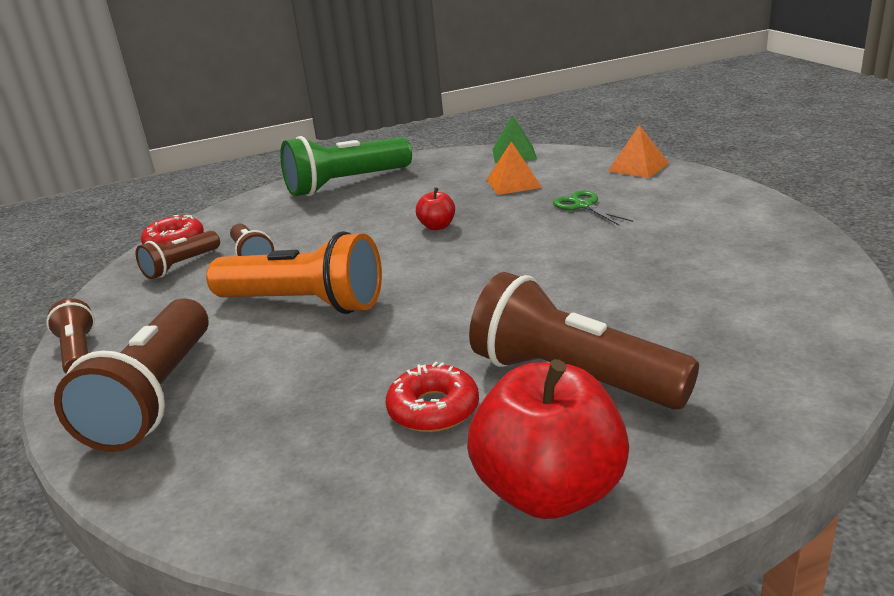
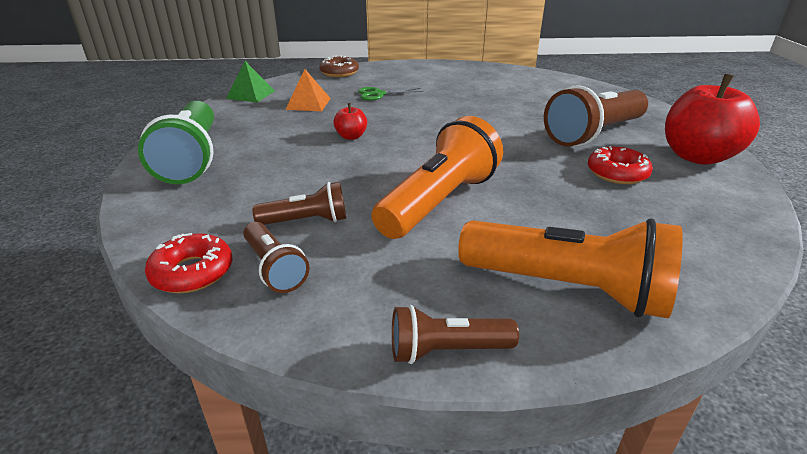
camera: 75 degrees left, 5 degrees up
(155, 397) = (567, 288): brown flashlight -> orange flashlight
(638, 167) = (339, 72): orange pyramid -> brown donut

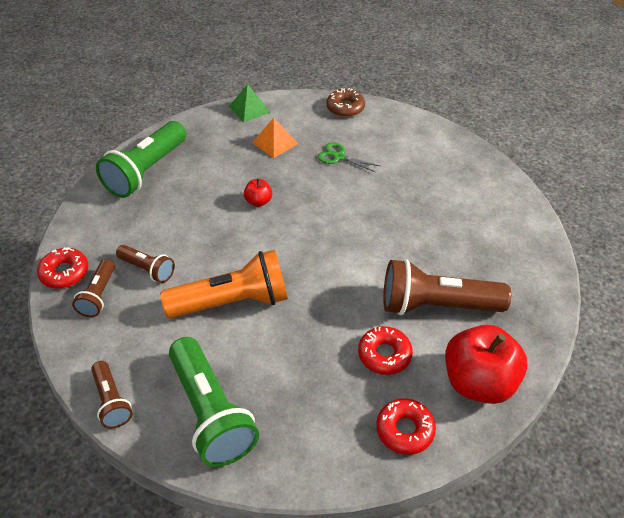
camera: 40 degrees right, 15 degrees up
(447, 350) = (112, 401): brown flashlight -> brown flashlight turned 150 degrees counterclockwise
(567, 288) = (211, 412): orange flashlight -> green flashlight
(718, 205) = (405, 430): none -> red donut

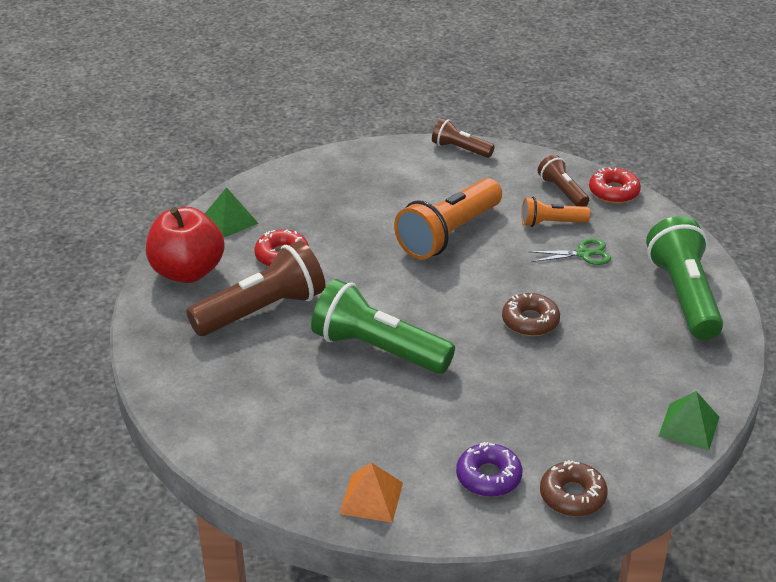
camera: 145 degrees right, 10 degrees down
(147, 269) = (551, 223): brown flashlight -> orange flashlight
(211, 412) = (383, 172): green flashlight -> green flashlight (378, 349)
(258, 201) = (530, 321): red apple -> brown donut
(275, 143) = (597, 395): orange pyramid -> orange pyramid (371, 498)
(339, 157) = (502, 415): green scissors -> green scissors (583, 254)
(378, 133) = (488, 477): none -> purple donut
(405, 430) = (229, 220): red donut -> green pyramid

